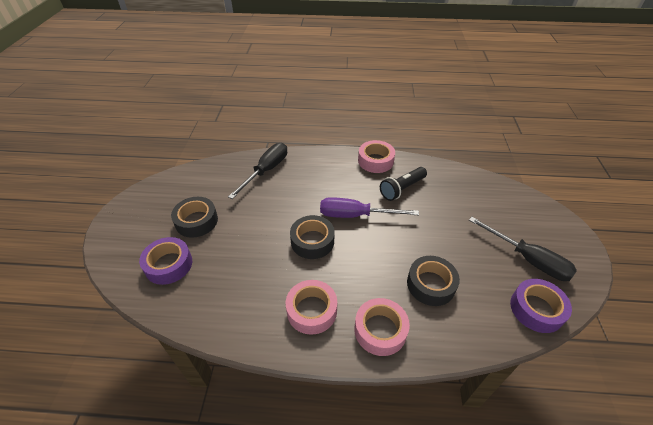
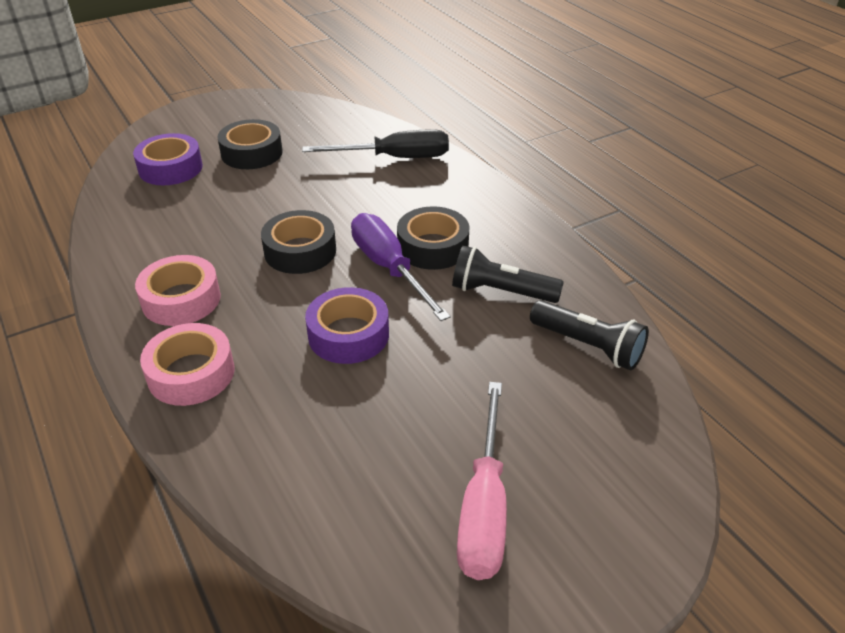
camera: 55 degrees right, 5 degrees down
(375, 161) = (537, 240): pink tape -> none
(431, 284) = (315, 396): black tape -> black tape (433, 247)
(454, 183) = (588, 346): none -> black flashlight
(527, 259) = (484, 507): black screwdriver -> pink screwdriver
(536, 309) = (366, 550): purple tape -> purple tape (348, 335)

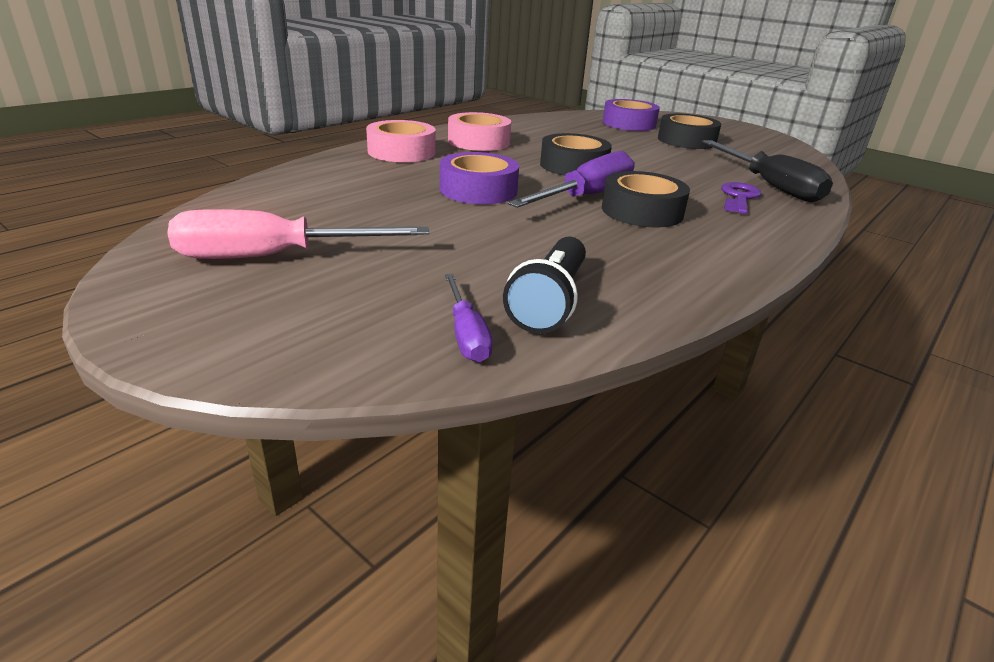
camera: 70 degrees right, 10 degrees down
(417, 184) = (739, 197): none -> purple key
(501, 292) = (603, 247): black flashlight -> none
(631, 400) = (466, 334): none -> purple screwdriver

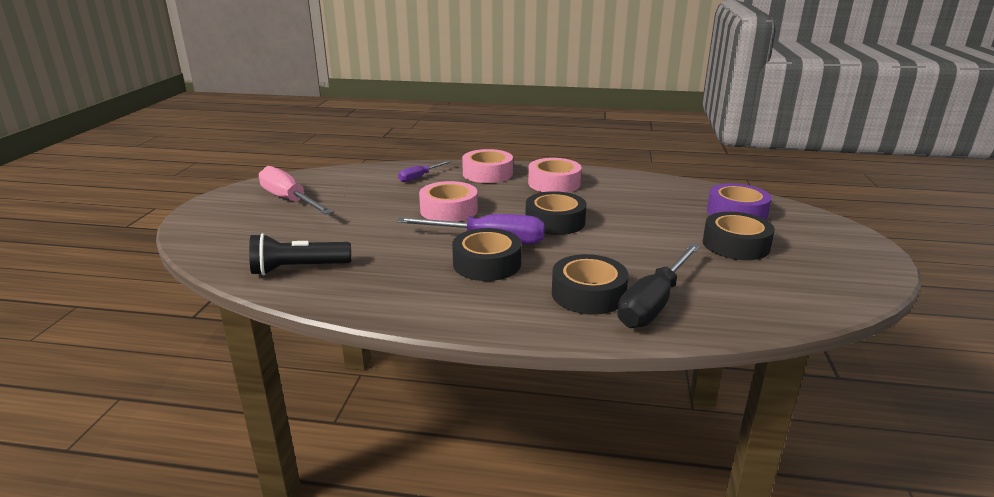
camera: 60 degrees right, 5 degrees down
(466, 334) = (243, 259): purple screwdriver -> purple screwdriver (419, 177)
(478, 190) = (449, 210): purple tape -> pink tape
(739, 197) = (588, 294): purple key -> black tape

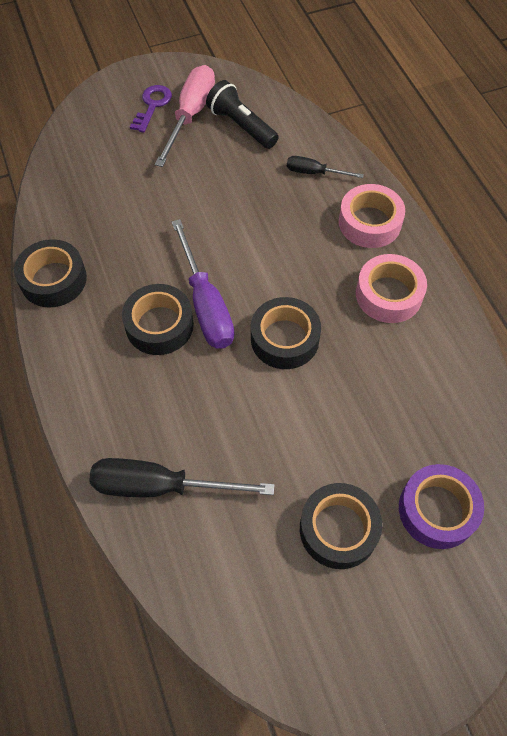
camera: 60 degrees right, 35 degrees up
(250, 211) = (152, 105): none -> purple key
(298, 269) = (75, 204): black flashlight -> black flashlight (241, 126)
(419, 177) = (314, 173): purple screwdriver -> black screwdriver
(449, 210) = (251, 239): pink tape -> none
(588, 294) = (148, 427): black tape -> black tape (53, 279)

